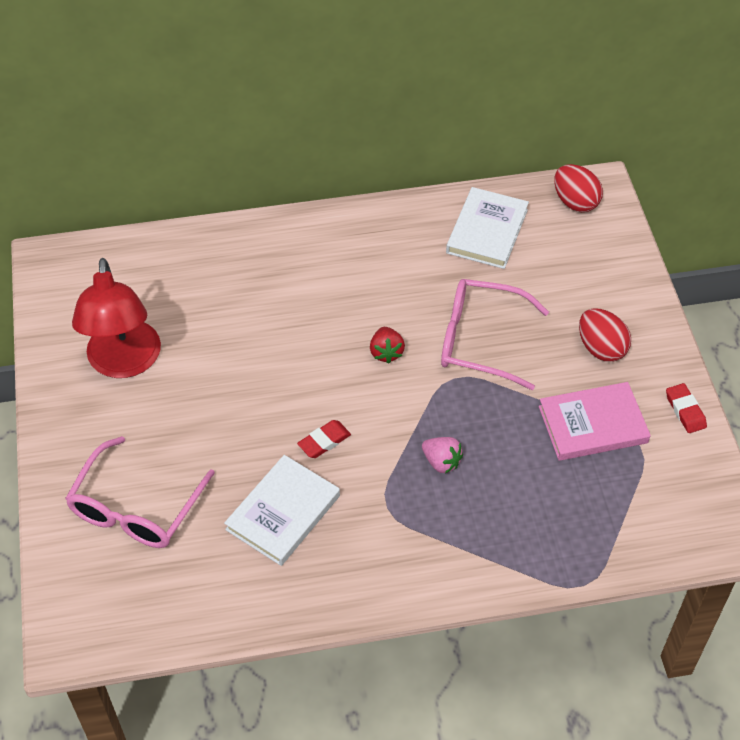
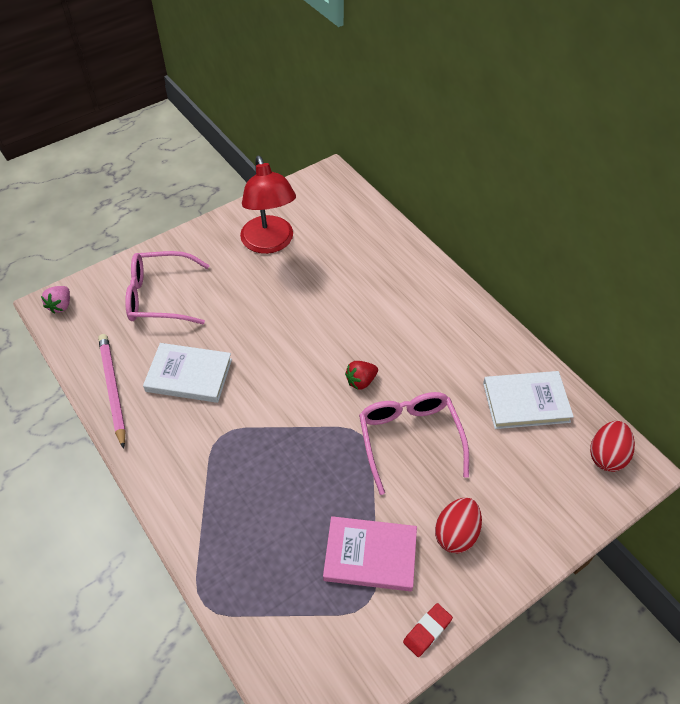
camera: 65 degrees right, 0 degrees up
(124, 363) = (270, 243): red lamp -> red lamp turned 75 degrees counterclockwise
(258, 600) = (113, 389): none -> pink pencil
(324, 441) = (260, 375): red eraser -> none
(441, 462) = (277, 456): pink strawberry -> pink strawberry (61, 306)
(592, 424) = (370, 555): pink book -> pink book turned 45 degrees counterclockwise

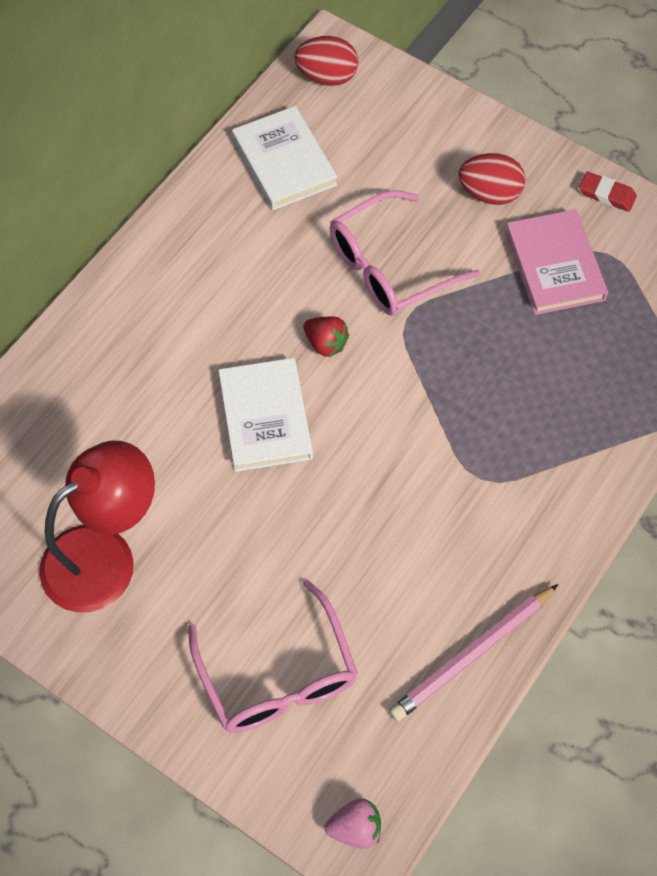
camera: 110 degrees left, 10 degrees up
(189, 375) = (405, 561): white book -> white book (265, 417)

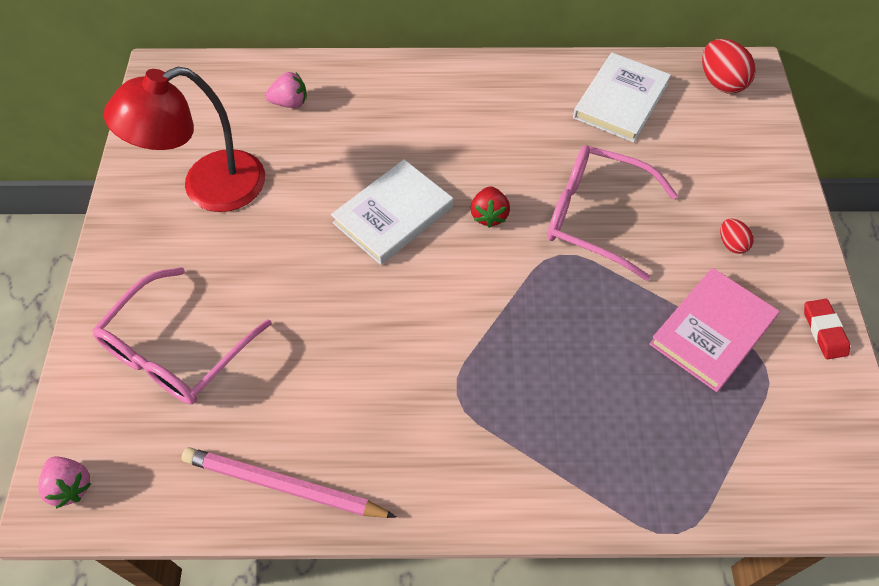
camera: 55 degrees right, 5 degrees down
(54, 426) = (290, 103): none -> pink strawberry
(105, 556) = (208, 188): red lamp -> red lamp turned 135 degrees clockwise
(489, 193) = (731, 244): red egg -> red egg, size x0.56

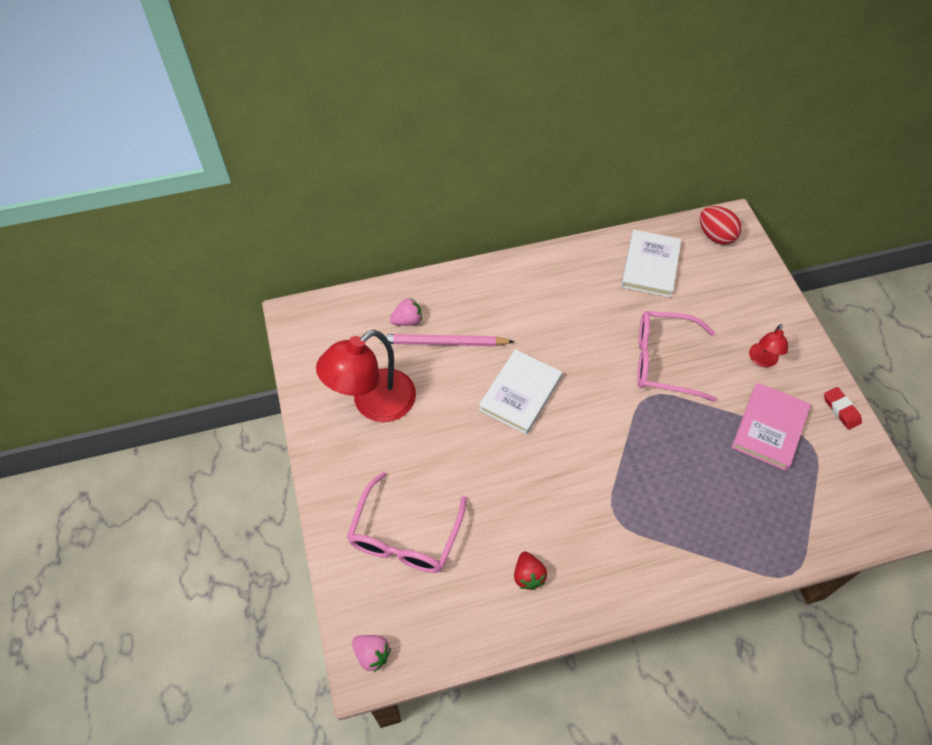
camera: 15 degrees left, 0 degrees up
(284, 486) = (523, 613): pink pencil -> pink pencil (443, 342)
(489, 215) = (589, 378): red strawberry -> red strawberry (528, 575)
(731, 244) = (762, 360): red egg -> red lamp

